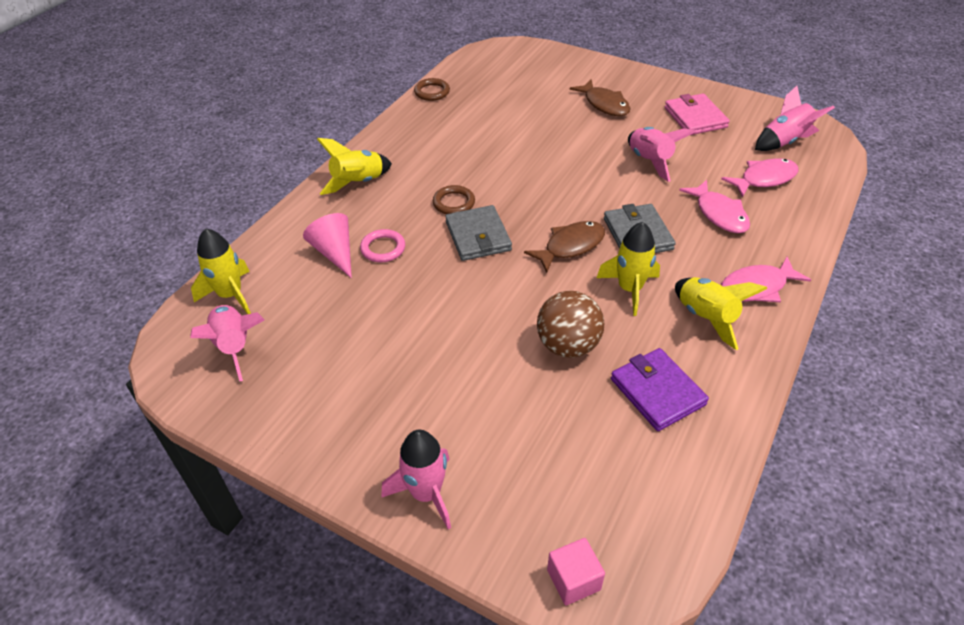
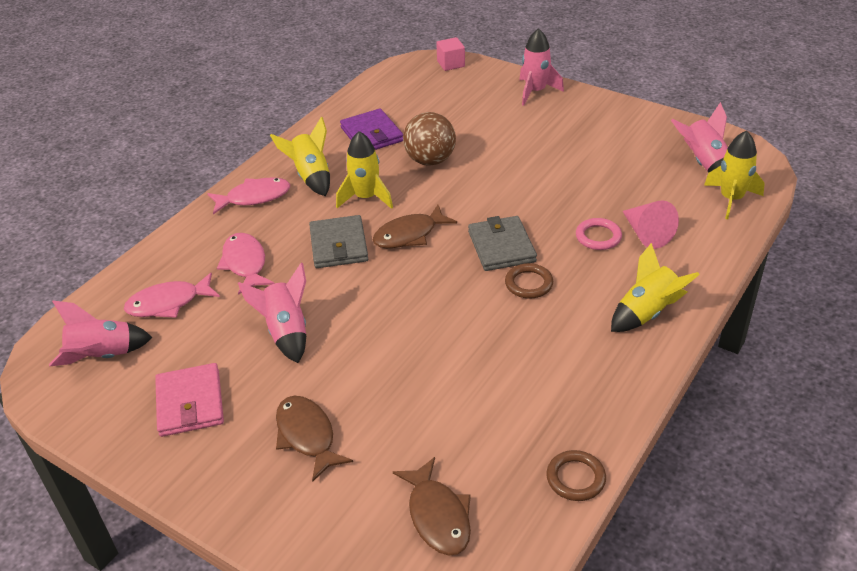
camera: 175 degrees left, 5 degrees down
(513, 75) = (438, 515): none -> brown fish

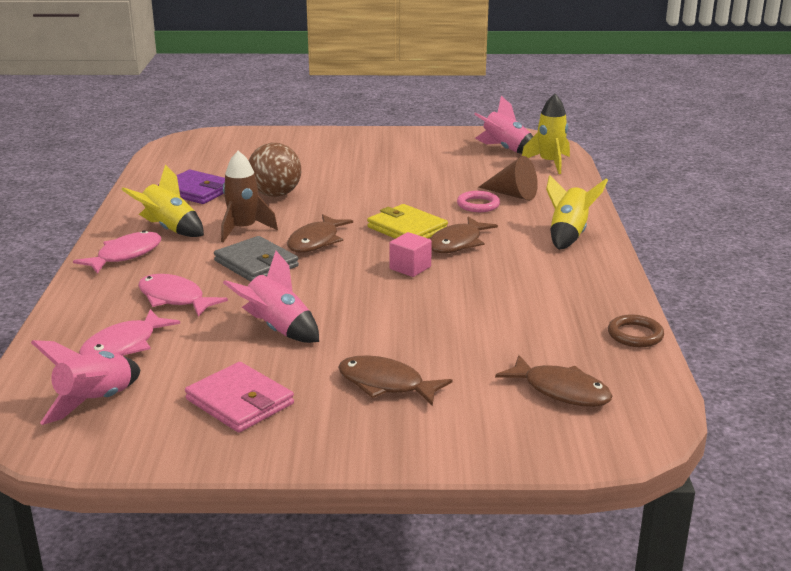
camera: 35 degrees left, 15 degrees down
(366, 198) = (243, 229): yellow rocket -> brown rocket
(451, 64) = (217, 135): pink cube -> pink cube (410, 268)
(501, 247) = (407, 229): grey wallet -> yellow wallet
(528, 284) = (457, 243): brown ring -> brown fish
(535, 92) = (318, 137): pink rocket -> none
(646, 234) = (512, 194): pink cone -> brown cone

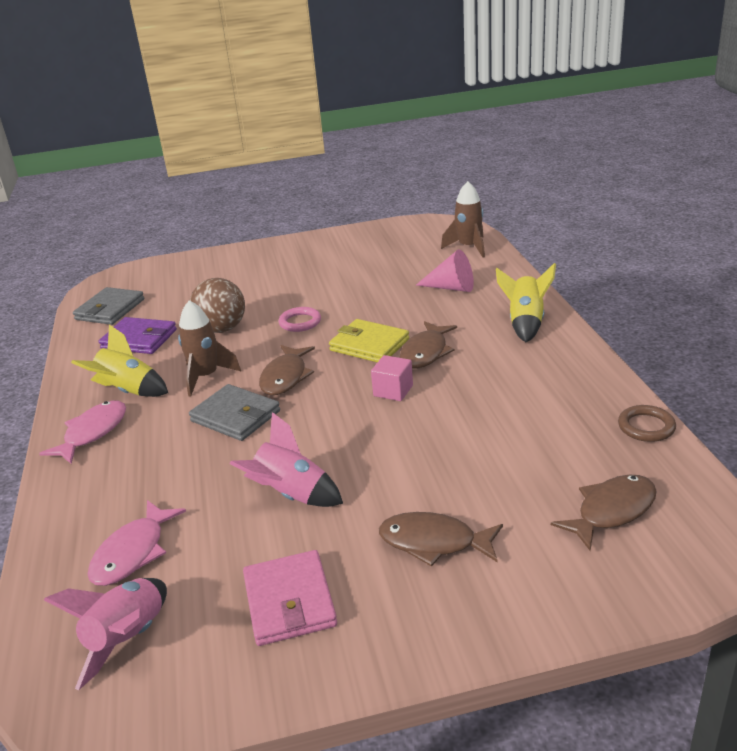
camera: 10 degrees left, 5 degrees up
(174, 299) = (166, 478): pink fish -> none
(180, 163) = (110, 309): none -> grey wallet
(240, 402) = (289, 601): pink wallet -> pink wallet turned 45 degrees clockwise
(478, 205) = (424, 305): pink ring -> pink ring (300, 322)
(505, 149) = (421, 239): pink rocket -> none
(512, 194) = (451, 288): brown cone -> pink cone
(549, 163) = (469, 247): yellow rocket -> brown rocket
(561, 391) = (611, 511): brown fish -> brown fish turned 60 degrees counterclockwise

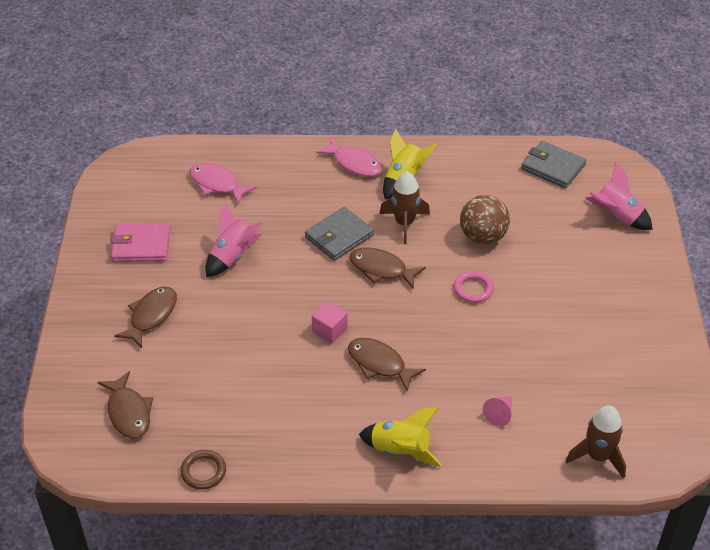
camera: 100 degrees right, 15 degrees up
(128, 639) = (151, 183): pink rocket -> pink rocket (616, 216)
(139, 339) = (486, 186): purple wallet -> none
(369, 345) = (410, 329): yellow wallet -> none
(451, 288) = (499, 414): pink cone -> pink cone, size x0.66

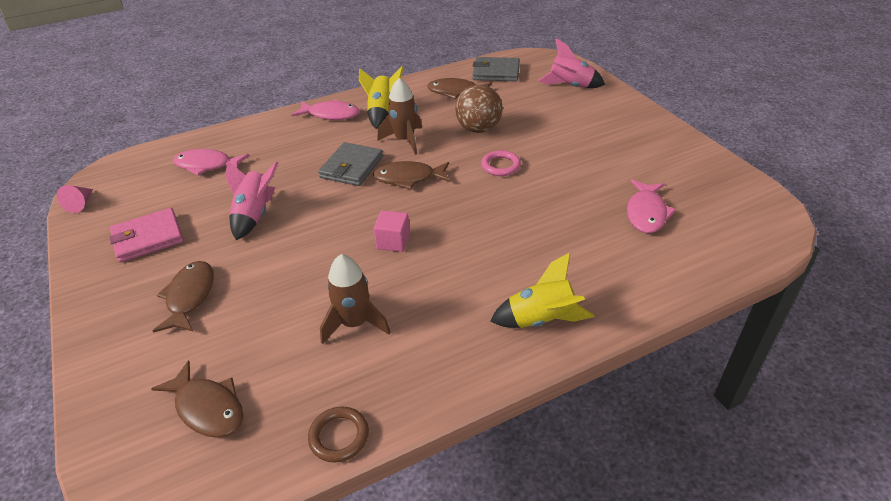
camera: 25 degrees left, 5 degrees down
(379, 364) = (462, 252): brown fish -> brown fish (456, 92)
(499, 414) = (605, 250): pink cone -> pink cone (81, 204)
(566, 394) = (646, 213): none -> pink fish
(598, 456) = (719, 250): brown rocket -> brown rocket (355, 323)

